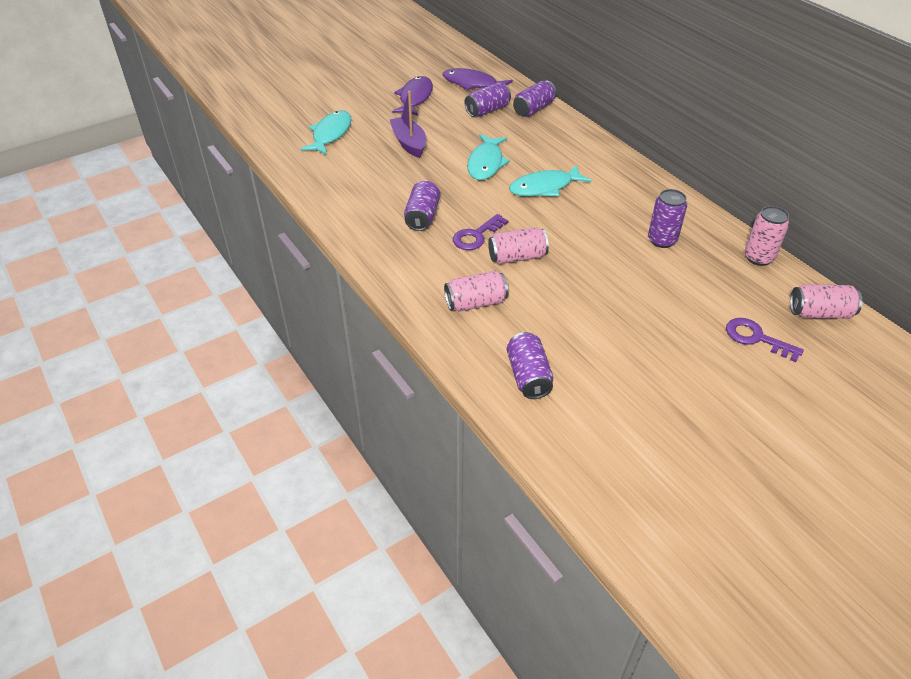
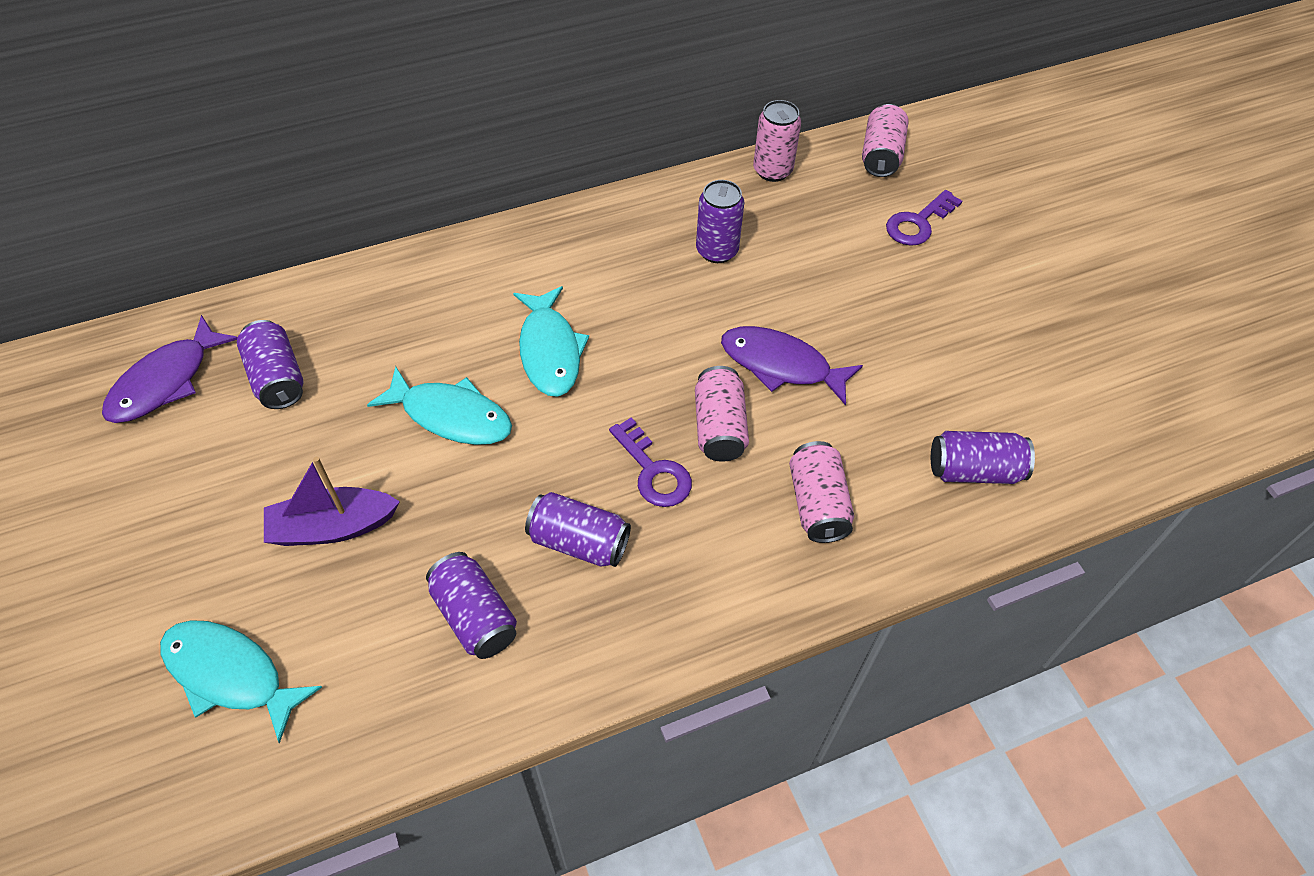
camera: 80 degrees left, 10 degrees up
(415, 98) = (165, 490): purple fish -> purple fish (781, 365)
(533, 109) = (308, 310): purple can -> purple can (475, 616)

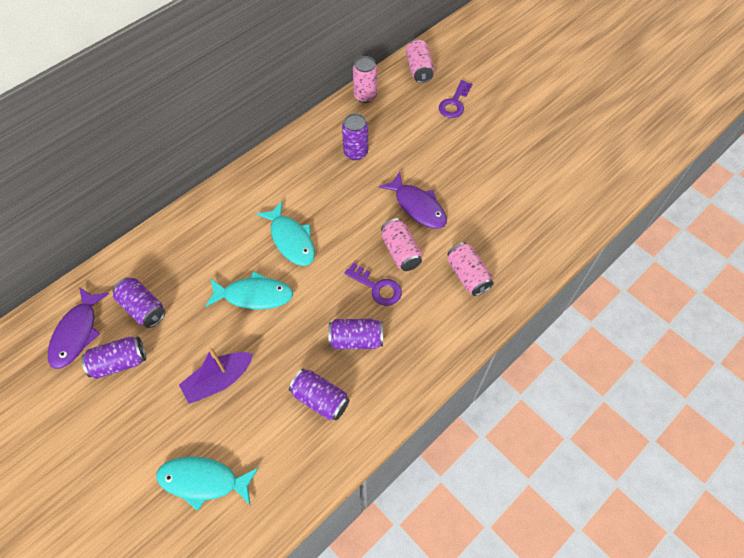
camera: 20 degrees left, 5 degrees up
(781, 365) = (417, 206): purple fish -> purple fish turned 135 degrees counterclockwise
(974, 470) = (536, 230): purple can -> purple can (119, 362)

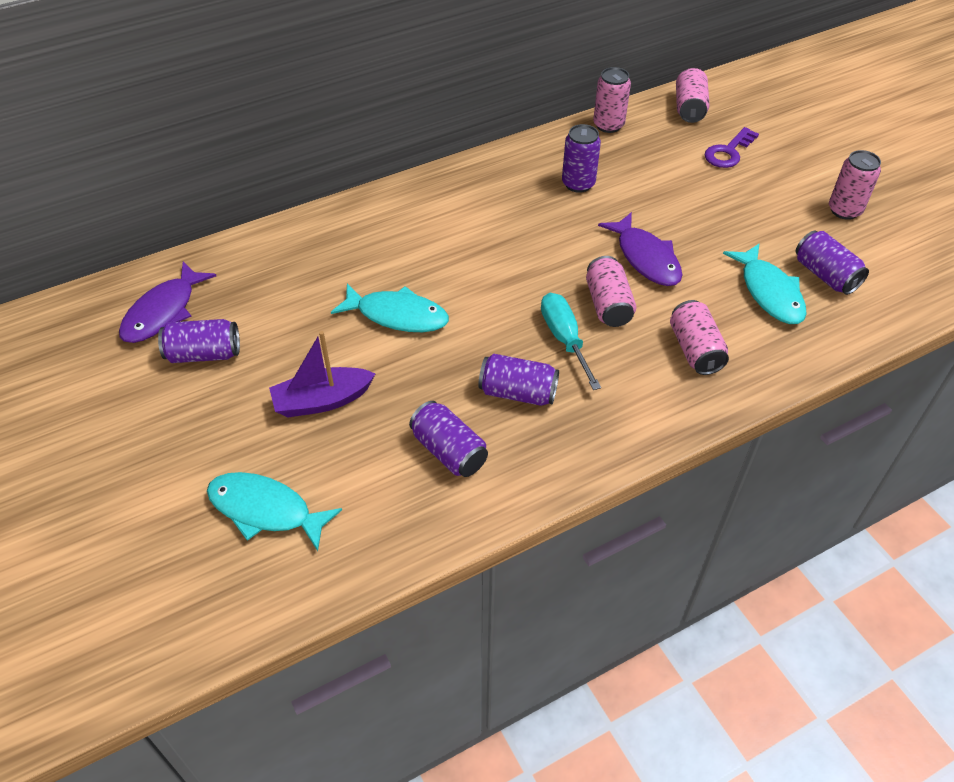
camera: 15 degrees right, 10 degrees down
(143, 308) = (252, 301): purple can -> purple can (825, 275)
(291, 240) = (464, 263): turquoise fish -> turquoise fish (769, 292)
(377, 287) = (564, 339): purple key -> turquoise screwdriver
(542, 137) = (844, 210): none -> pink can

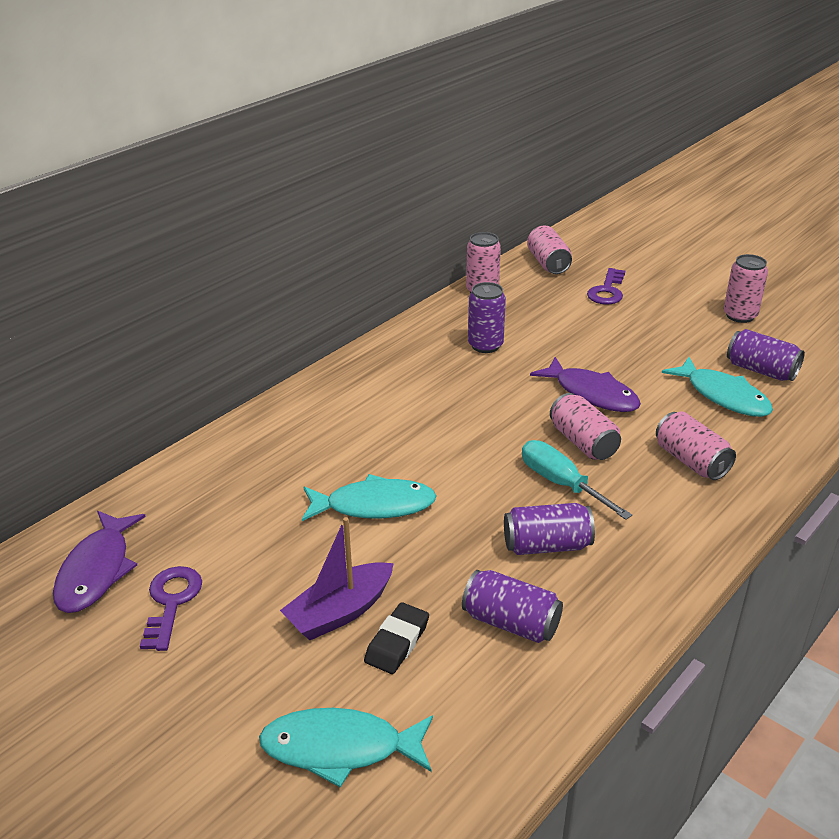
camera: 20 degrees left, 15 degrees down
(204, 354) = (171, 602): purple can -> purple key
(351, 439) = (397, 642): none -> black eraser

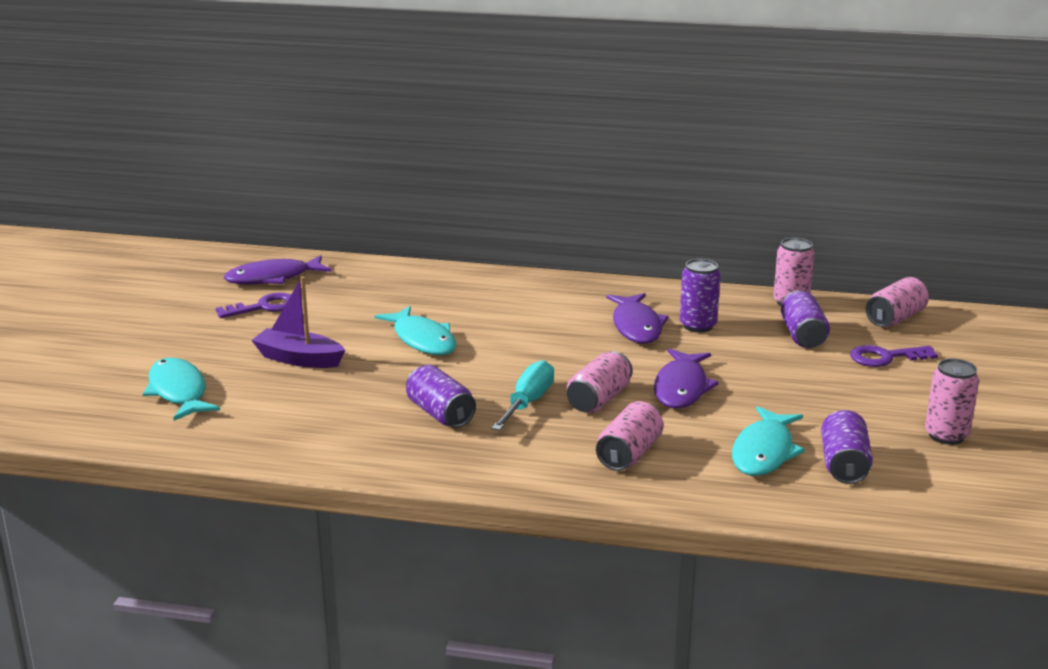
camera: 60 degrees right, 10 degrees down
(397, 642) = (285, 385): black eraser -> none
(459, 374) = (636, 326): none -> purple fish
(511, 622) = (339, 419): purple can -> purple can (802, 335)

